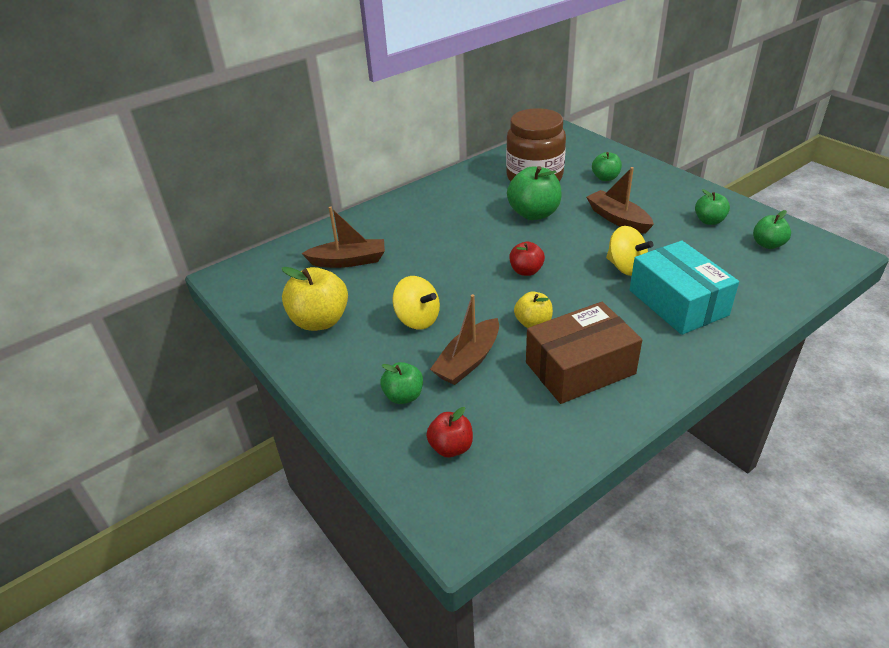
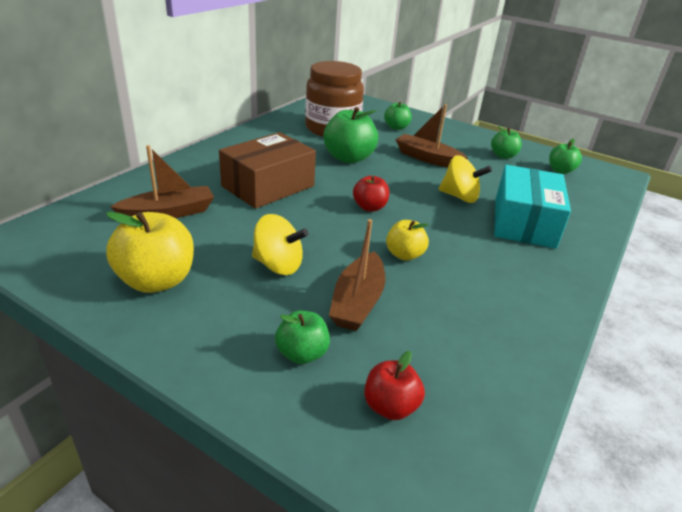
camera: 25 degrees left, 5 degrees down
(580, 368) = (477, 293): brown box -> brown box (268, 186)
(677, 302) = (524, 222): turquoise box -> turquoise box turned 60 degrees clockwise

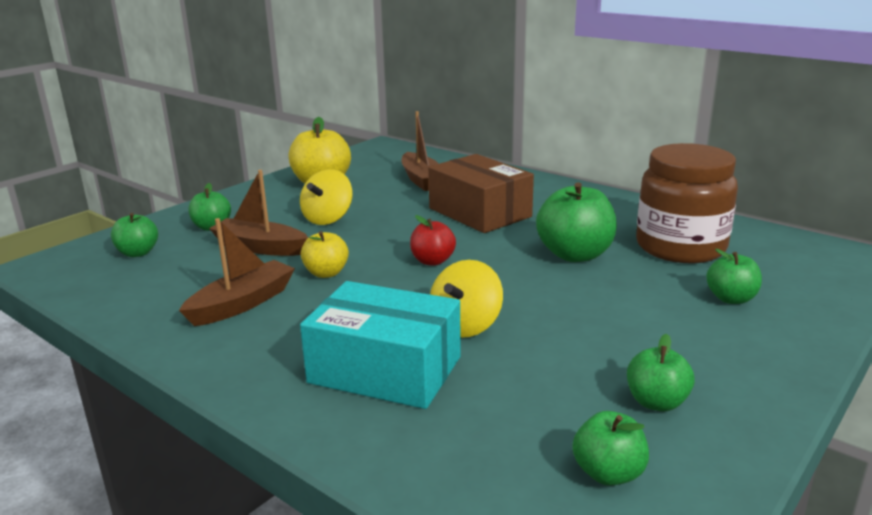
camera: 100 degrees right, 10 degrees down
(390, 406) = (138, 253): red apple -> green apple
(427, 158) = (602, 314): brown boat -> brown boat (242, 303)

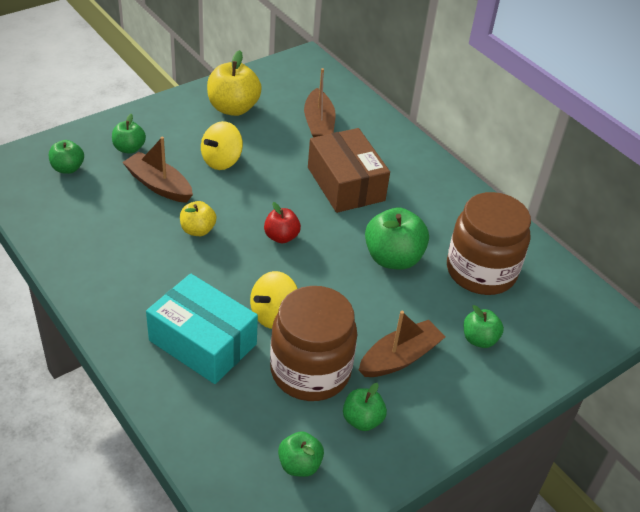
camera: 10 degrees right, 20 degrees up
(242, 303) = (129, 249): brown boat -> brown boat (400, 358)
(549, 368) = (310, 371): none -> brown jar

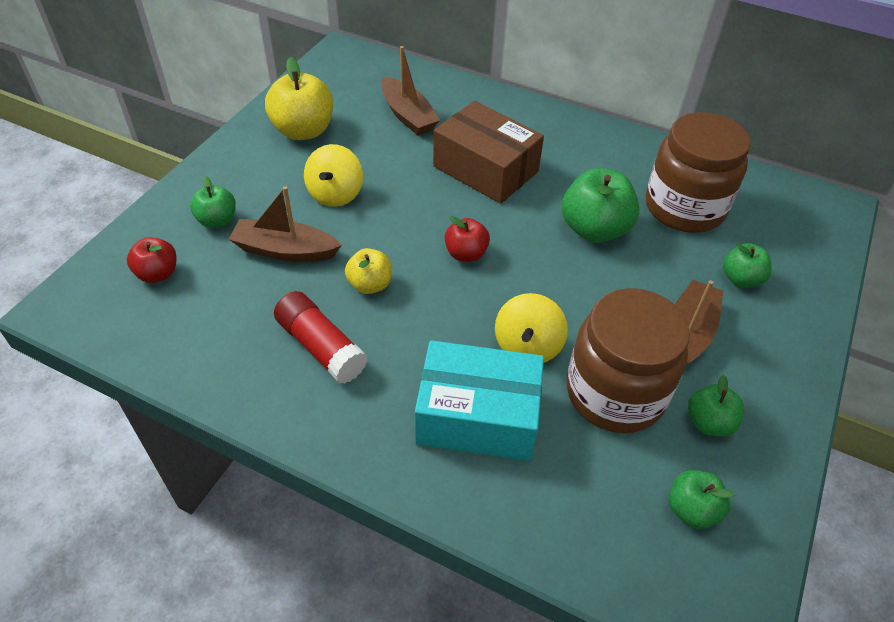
camera: 25 degrees left, 5 degrees up
(68, 168) = (158, 274): green apple -> red apple
(135, 256) = (321, 347): none -> red glue stick

